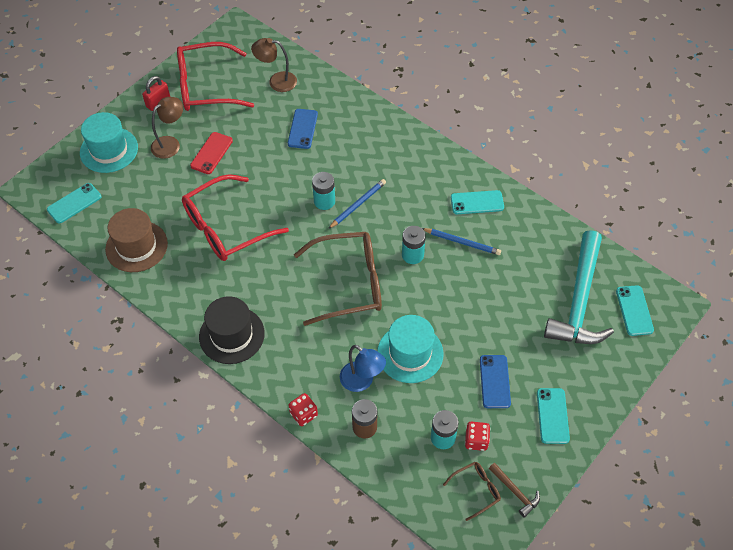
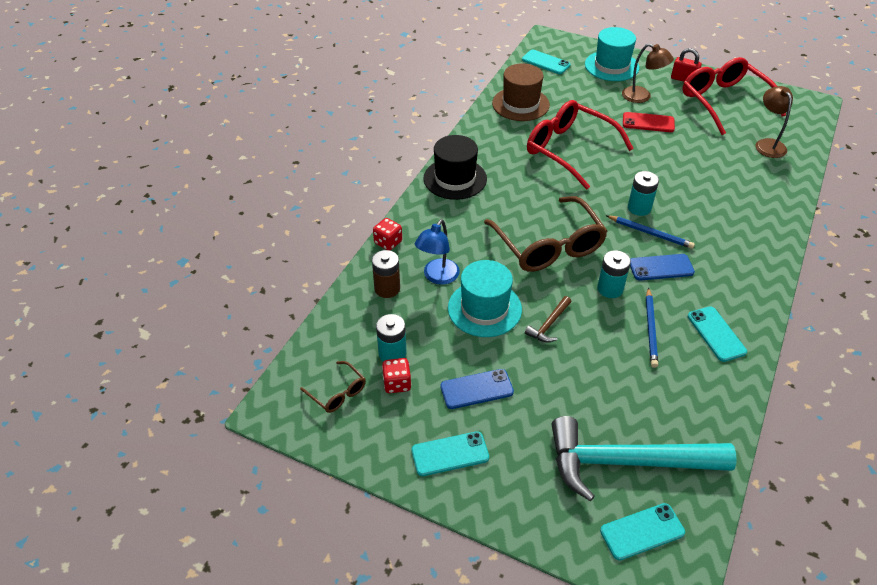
camera: 75 degrees right, 10 degrees down
(302, 129) = (720, 174): blue phone -> blue phone (661, 267)
(515, 492) = (343, 429): brown hammer -> brown hammer (549, 324)

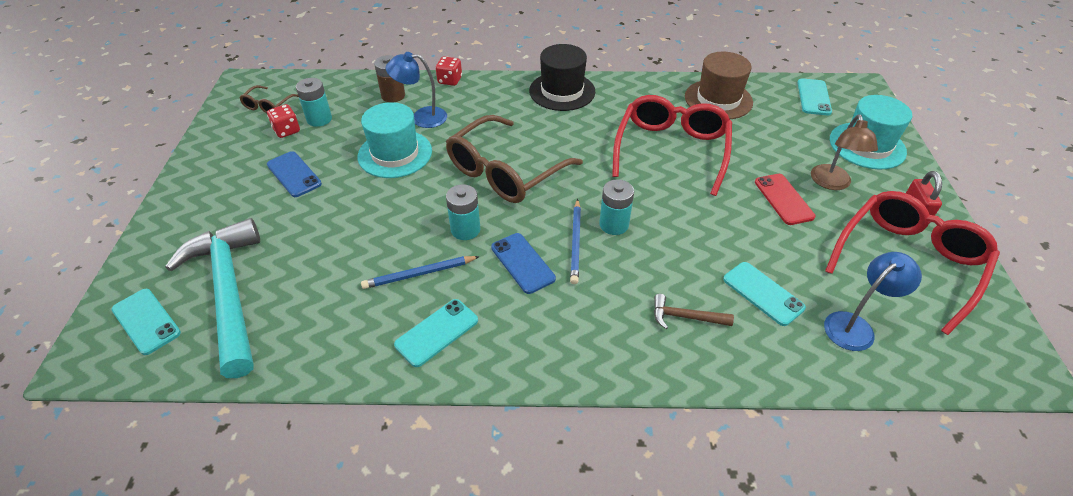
camera: 65 degrees right, 0 degrees up
(450, 454) = (218, 178): turquoise phone -> turquoise phone (763, 293)
(549, 324) = (392, 198): brown hammer -> brown hammer (685, 317)
(767, 144) = (855, 326): brown lamp -> blue lamp

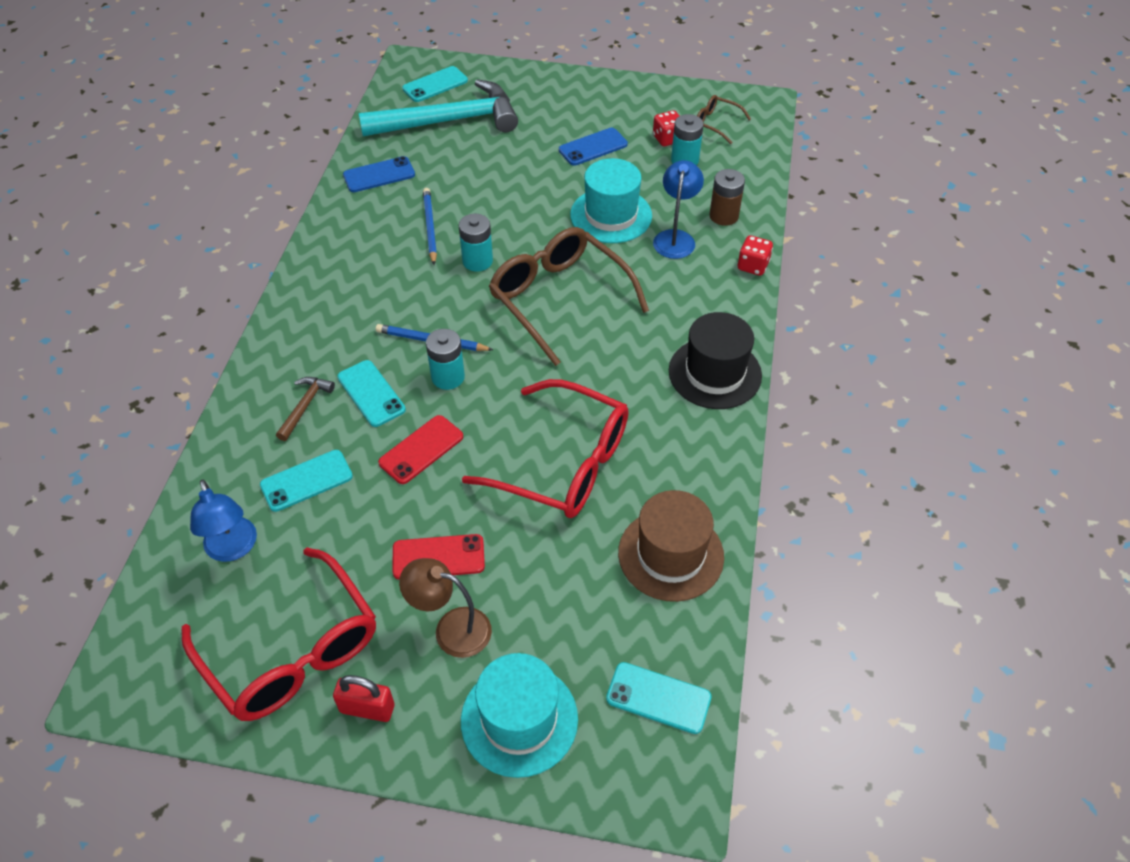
camera: 100 degrees right, 5 degrees up
(437, 332) = (359, 235): turquoise phone -> turquoise phone (371, 393)
(522, 263) = (418, 297): blue phone -> blue phone (379, 175)
(695, 226) = (421, 450): none -> red phone

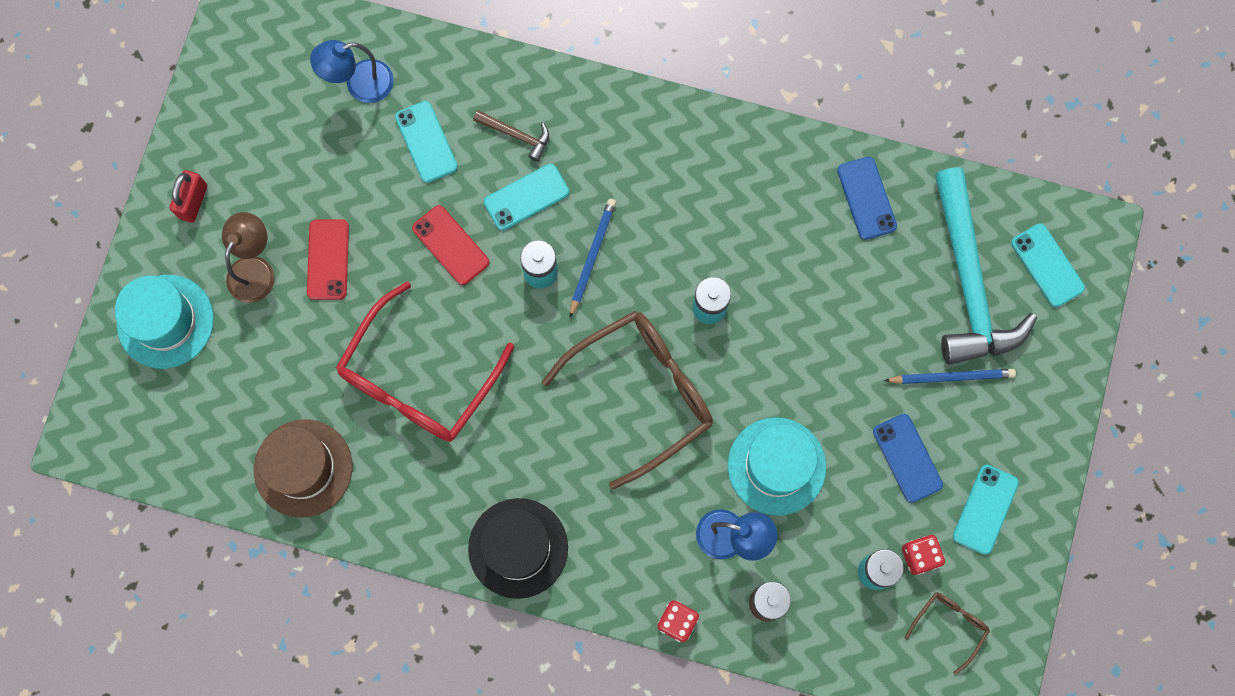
camera: 95 degrees right, 25 degrees up
(292, 651) = (253, 140): red glasses -> none
(430, 227) = (769, 256): blue pencil -> blue pencil (951, 377)
(658, 698) = (166, 437): turquoise phone -> turquoise phone (985, 509)

